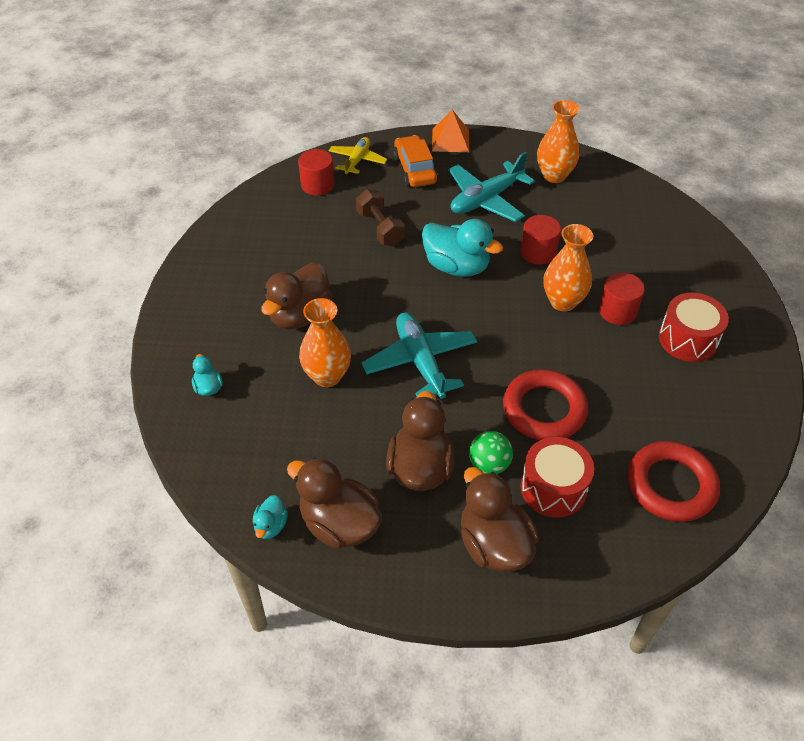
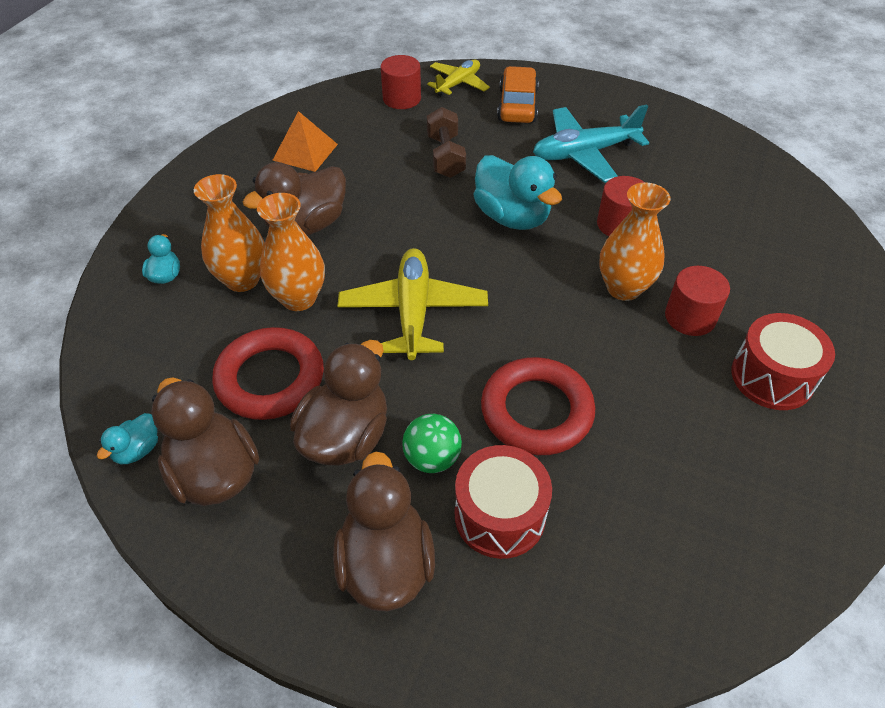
camera: 20 degrees right, 0 degrees up
(420, 362) = (413, 311): turquoise plane -> yellow plane
(450, 140) = (574, 84): orange pyramid -> orange pyramid (305, 152)
(554, 175) = (680, 145): orange vase -> orange vase (242, 279)
(671, 485) = (664, 564): red ring -> red ring (270, 378)

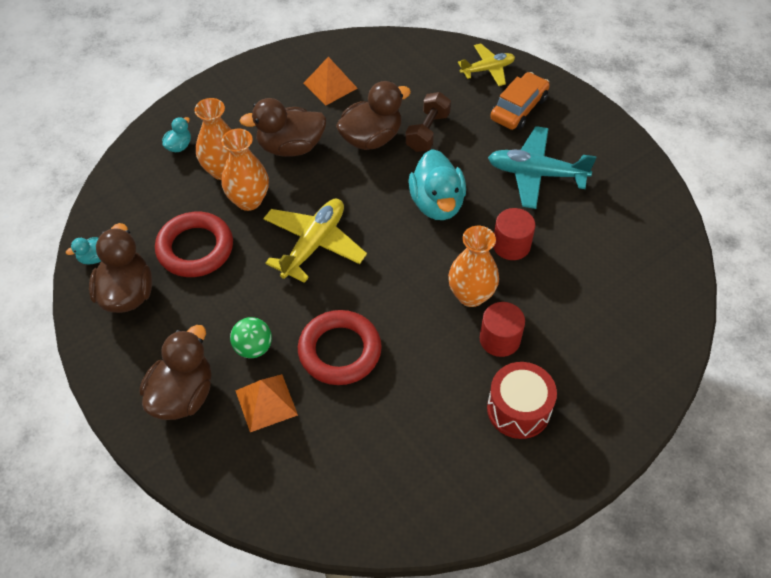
camera: 30 degrees right, 5 degrees up
(346, 436) = (213, 308): brown duck -> brown duck (371, 138)
(401, 98) = (433, 66): red cylinder -> none
(499, 515) = (266, 402): red drum -> orange pyramid

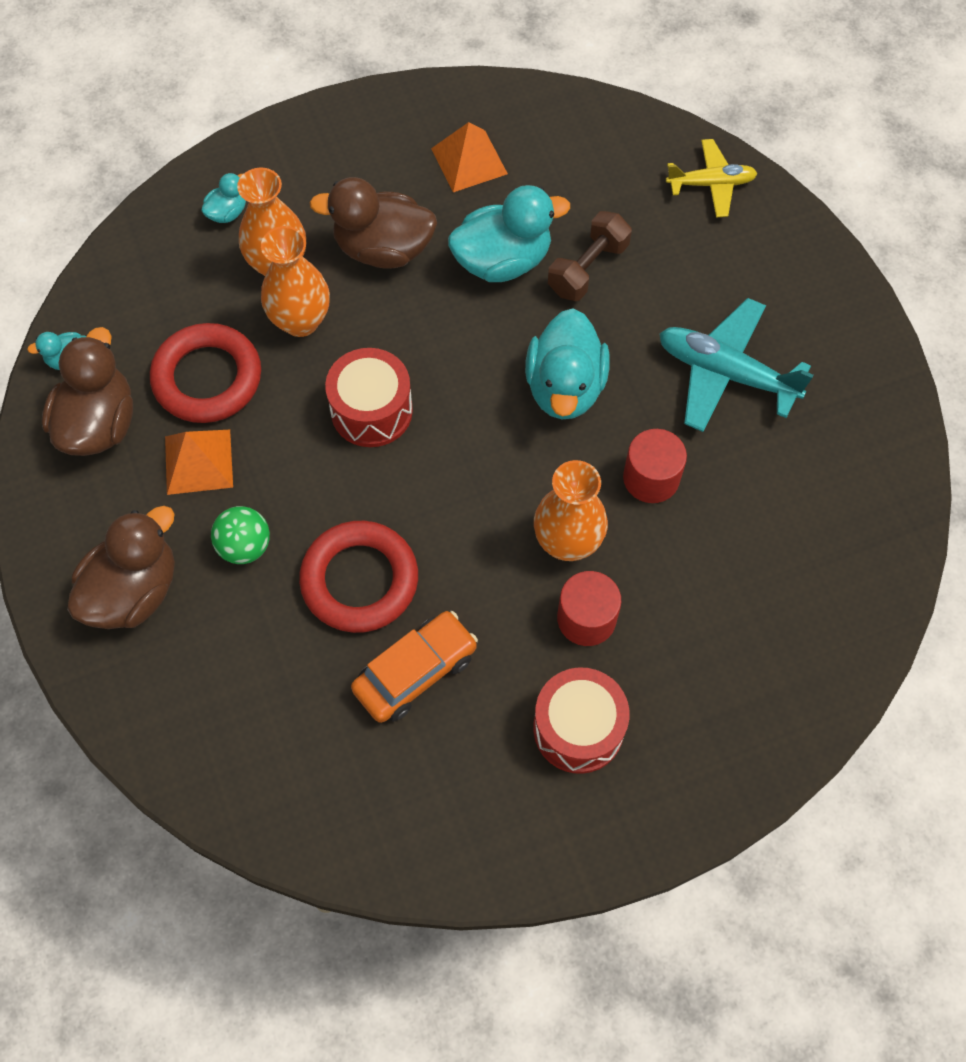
camera: 15 degrees right, 10 degrees up
(266, 402) = (240, 630): orange pyramid -> orange pyramid (199, 461)
(314, 244) = (371, 410): yellow plane -> red drum
(371, 138) = (503, 261): brown duck -> turquoise duck
(518, 108) = (736, 260): orange car -> orange car (415, 672)

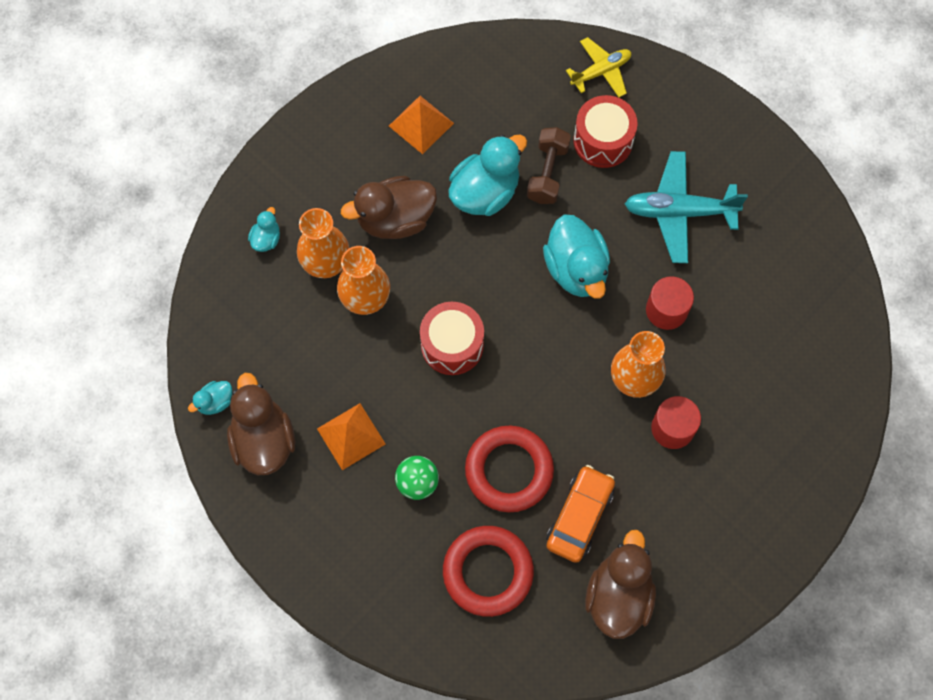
camera: 25 degrees left, 5 degrees up
(133, 591) = (358, 549): brown duck -> brown duck (618, 596)
(207, 378) = (323, 372): red ring -> red ring (488, 572)
(578, 728) = (704, 505): red drum -> red drum (603, 141)

